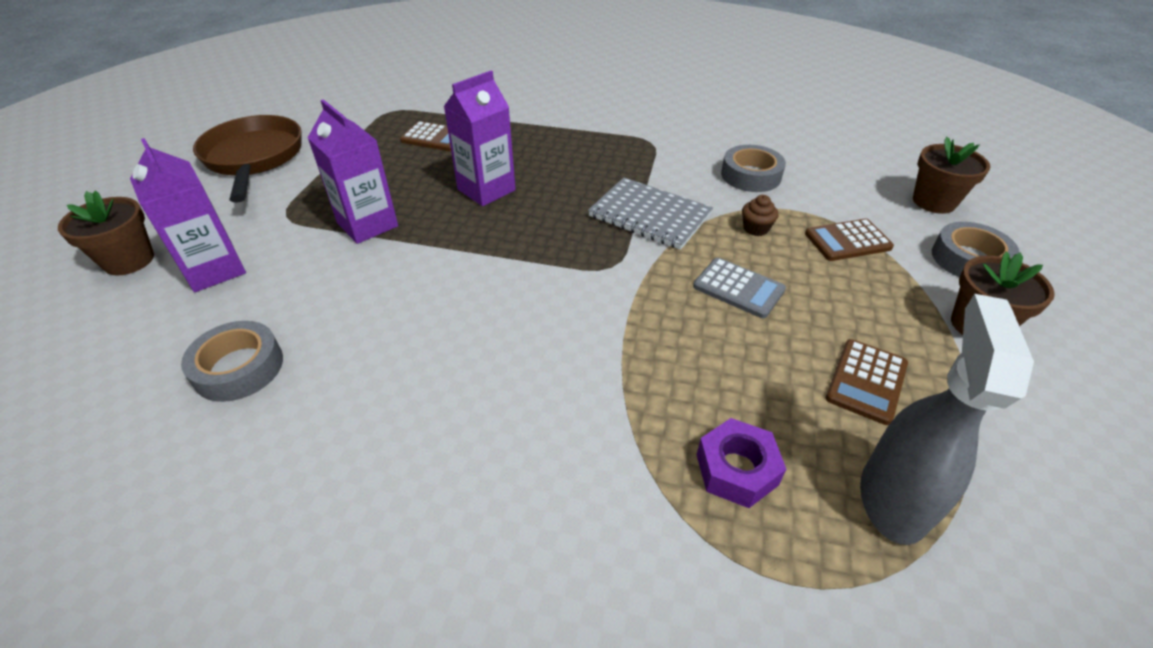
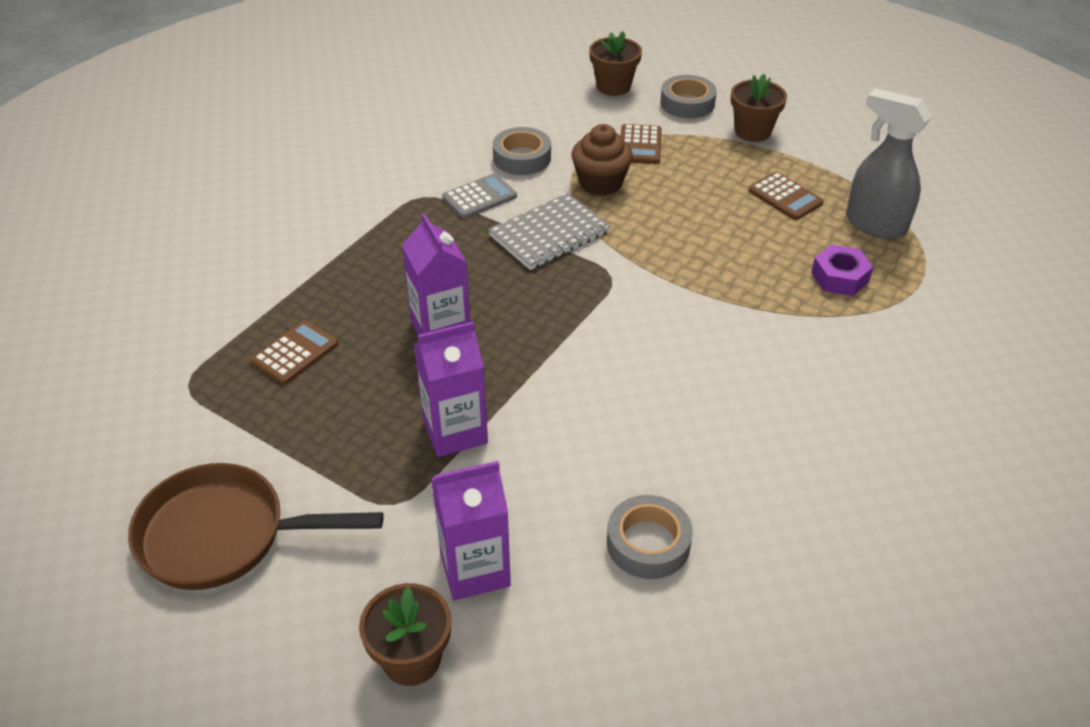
camera: 70 degrees left, 0 degrees up
(738, 288) = (671, 218): grey calculator -> grey calculator (479, 197)
(755, 228) = (600, 183): brown cupcake -> brown cupcake, size x1.90

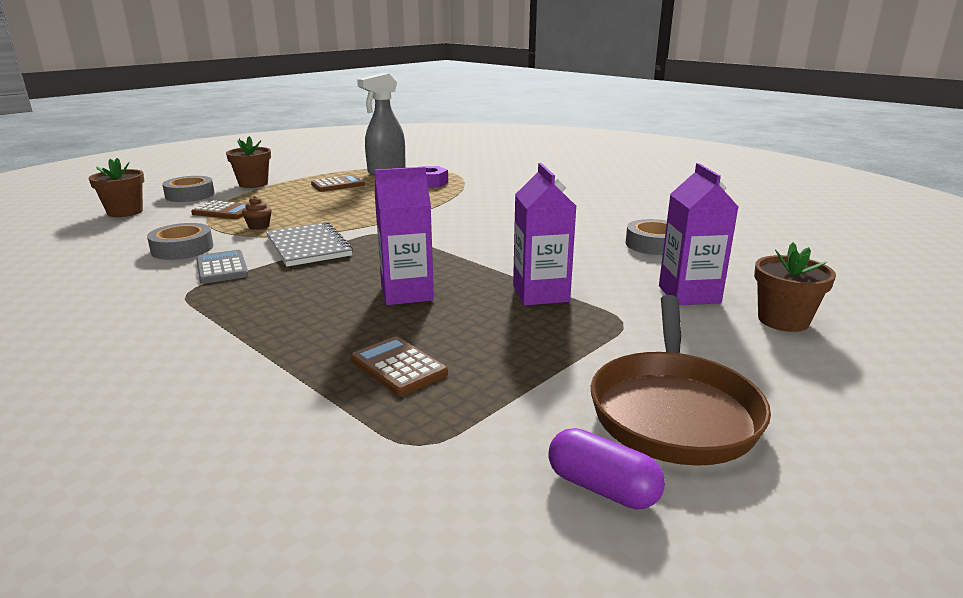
camera: 80 degrees left, 20 degrees down
(128, 487) = (602, 488): none -> purple capsule
(600, 183) = (259, 226): brown cupcake -> brown cupcake, size x0.53

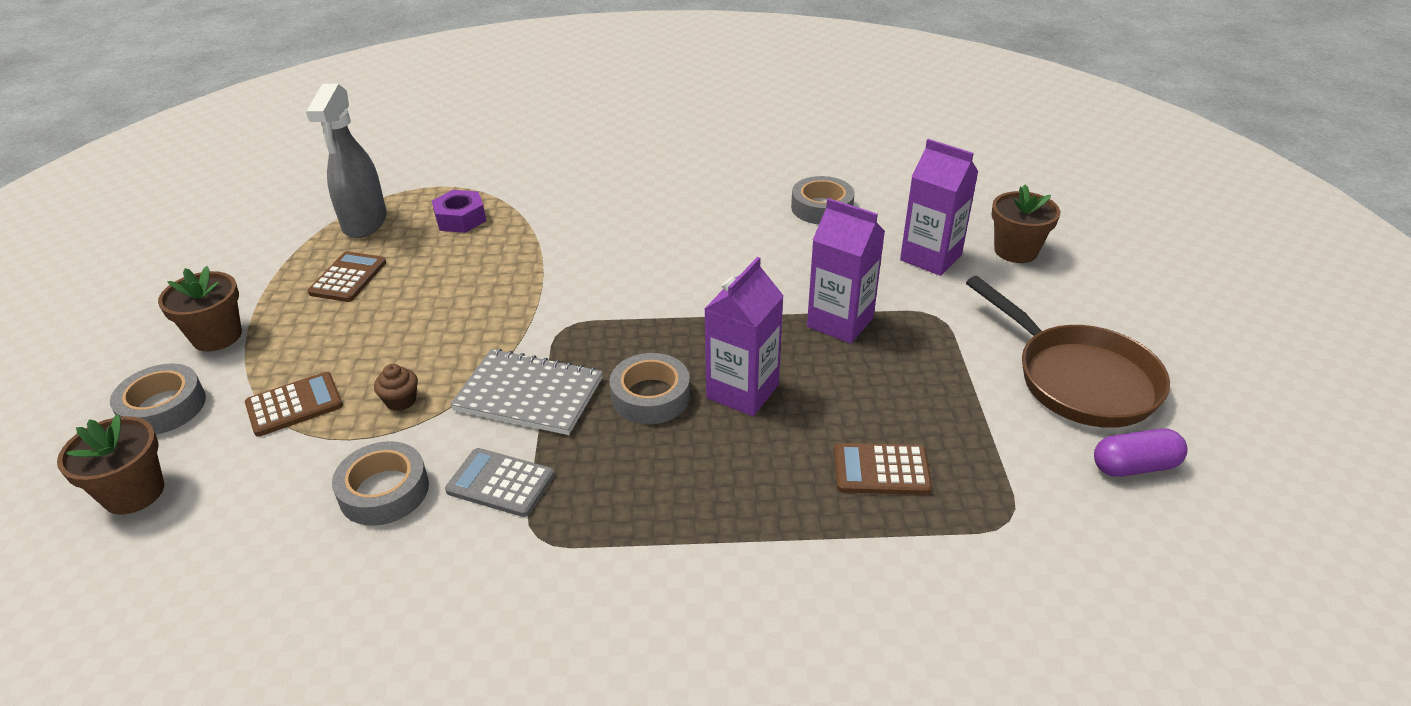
camera: 45 degrees left, 15 degrees up
(357, 272) = (650, 396): none -> grey tape

